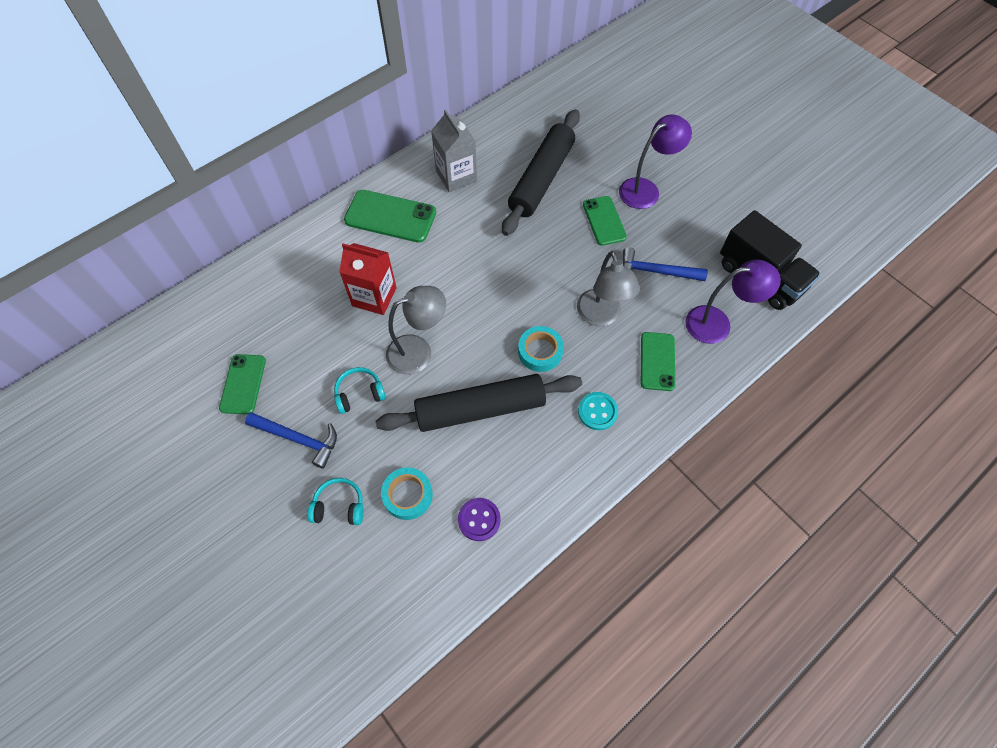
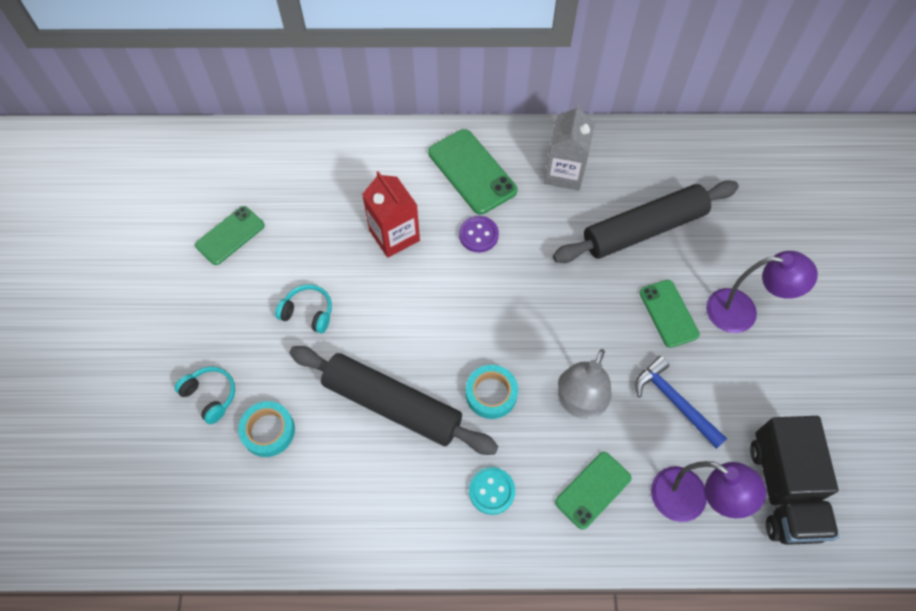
camera: 40 degrees right, 0 degrees up
(299, 439) = (230, 315): blue hammer -> none
(418, 351) = (387, 312): grey lamp -> none
(479, 519) = (304, 501): purple button -> purple button (478, 235)
(604, 221) = (668, 313): green phone -> green phone turned 45 degrees counterclockwise

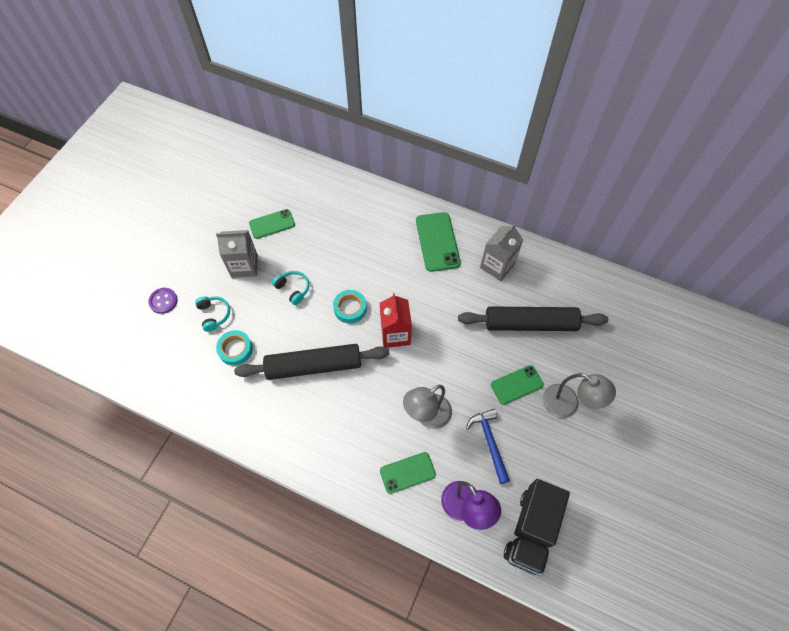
camera: 25 degrees right, 0 degrees up
(220, 309) = (244, 266): none -> grey carton
(392, 404) = (314, 365): black rolling pin -> black rolling pin turned 60 degrees counterclockwise
(394, 235) = (368, 263): red carton -> red carton (395, 334)
(478, 235) = (420, 284): purple button -> purple button (163, 301)
(491, 394) = (376, 385): turquoise tape -> turquoise tape (350, 308)
(491, 491) = (345, 444): turquoise button -> none
(668, 313) = (516, 385): green phone -> green phone turned 60 degrees clockwise
(742, 312) = (567, 405): purple lamp -> grey lamp

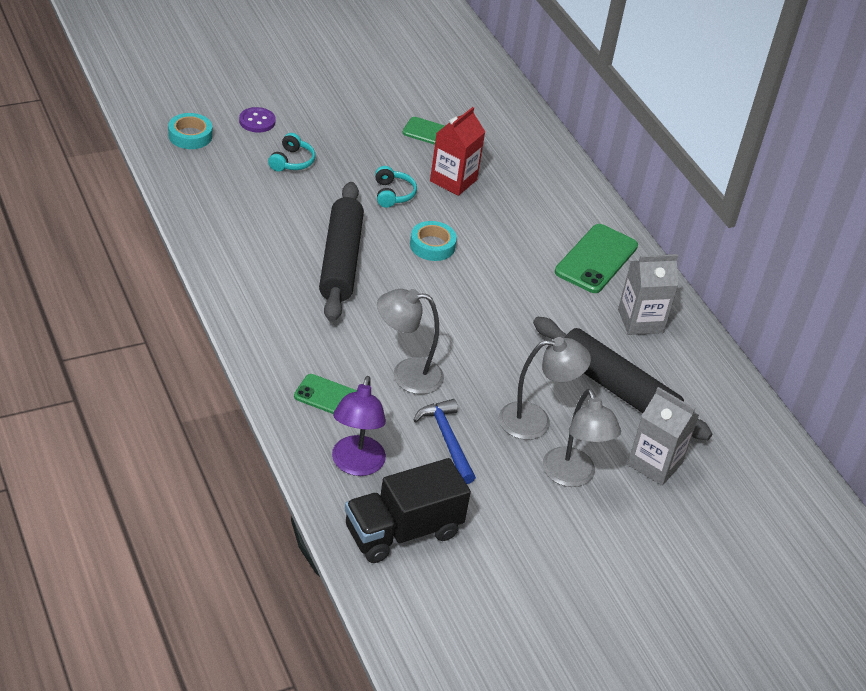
camera: 35 degrees right, 20 degrees down
(235, 349) = (280, 198): turquoise tape -> turquoise tape (190, 136)
(244, 266) = (366, 146): grey carton -> grey carton (654, 464)
(314, 365) = (341, 261): black rolling pin -> black rolling pin turned 60 degrees clockwise
(395, 334) = (454, 295): red carton -> red carton (453, 180)
(489, 442) = (447, 439): blue hammer -> blue hammer turned 45 degrees counterclockwise
(516, 385) = (535, 421): green phone -> grey lamp

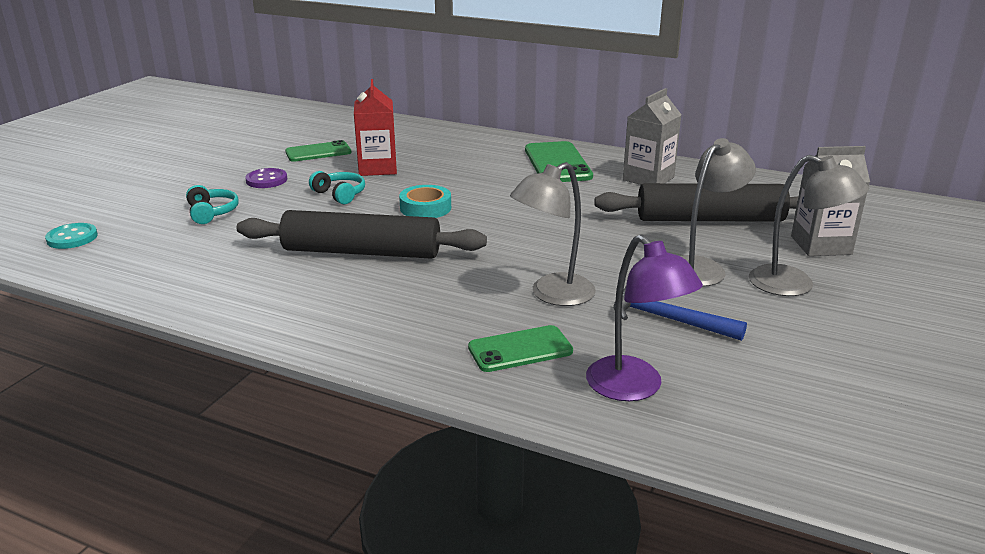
camera: 35 degrees left, 15 degrees down
(190, 136) = (72, 238): turquoise tape -> turquoise button
(257, 121) = (137, 203): purple button -> purple button (266, 180)
(341, 261) = (362, 252): black rolling pin -> black rolling pin turned 45 degrees counterclockwise
(402, 532) = (771, 414): black truck -> none

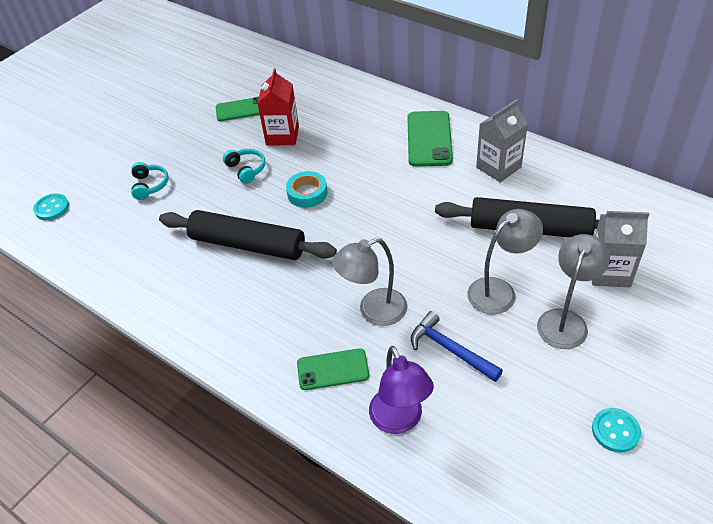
camera: 15 degrees right, 20 degrees up
(266, 180) = (195, 146): purple button -> none
(794, 285) = (565, 320): grey lamp -> grey lamp turned 105 degrees counterclockwise
(915, 371) = (615, 431): none -> turquoise button

